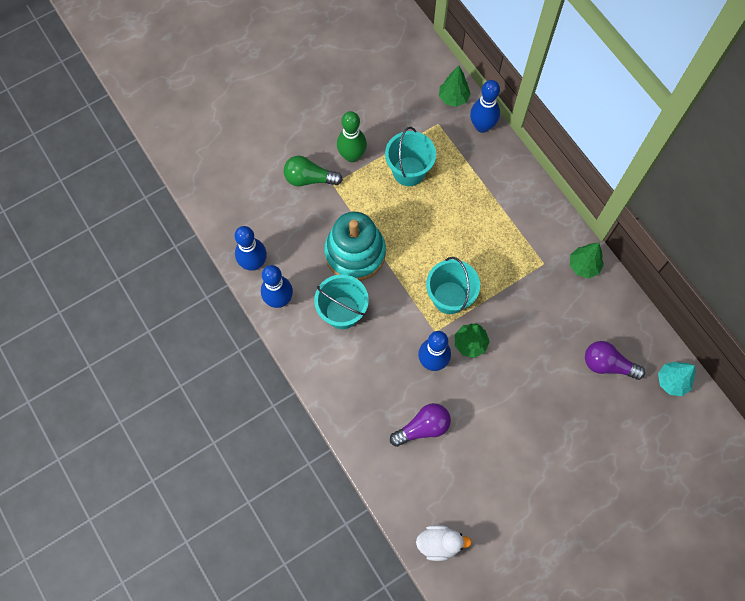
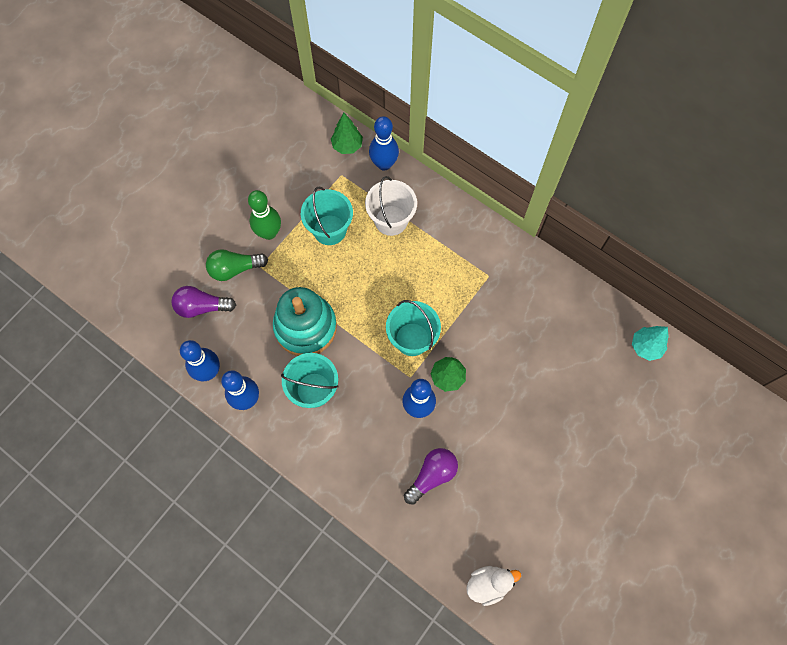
camera: 20 degrees left, 0 degrees up
(469, 181) = (391, 220): none -> white bucket
(583, 266) = (526, 266): green tree -> none
(607, 364) = (582, 352): purple light bulb -> purple light bulb (202, 307)

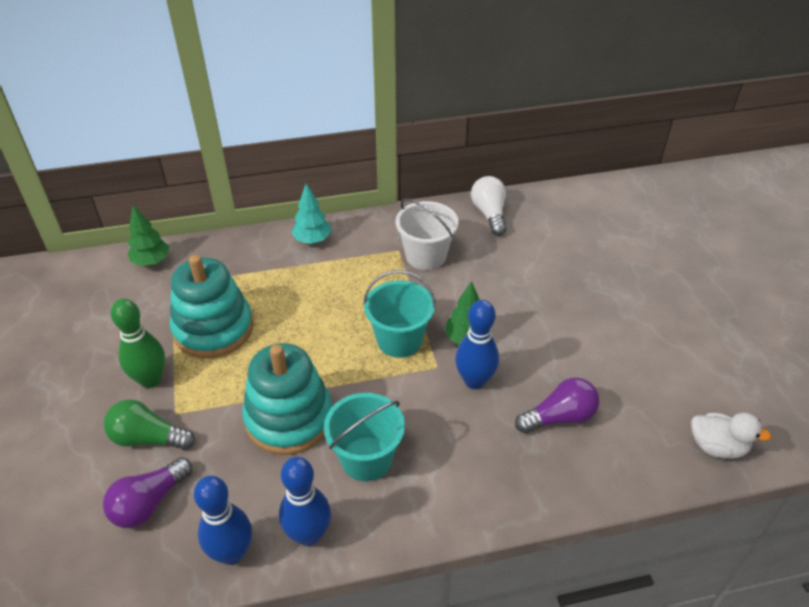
camera: 50 degrees left, 25 degrees down
(235, 269) = (148, 438): green light bulb -> green light bulb turned 75 degrees clockwise
(329, 230) = (213, 329): turquoise bucket -> turquoise stacking toy
(384, 164) = (205, 249): blue bowling pin -> none
(391, 220) = (264, 279): white bucket -> white bucket (426, 256)
(432, 475) = (559, 417): purple light bulb -> purple light bulb turned 75 degrees clockwise
(488, 584) = (717, 446): white duck -> white duck turned 90 degrees clockwise
(580, 305) = (489, 214): none -> white light bulb
(645, 347) = (566, 201): turquoise tree -> turquoise tree (312, 240)

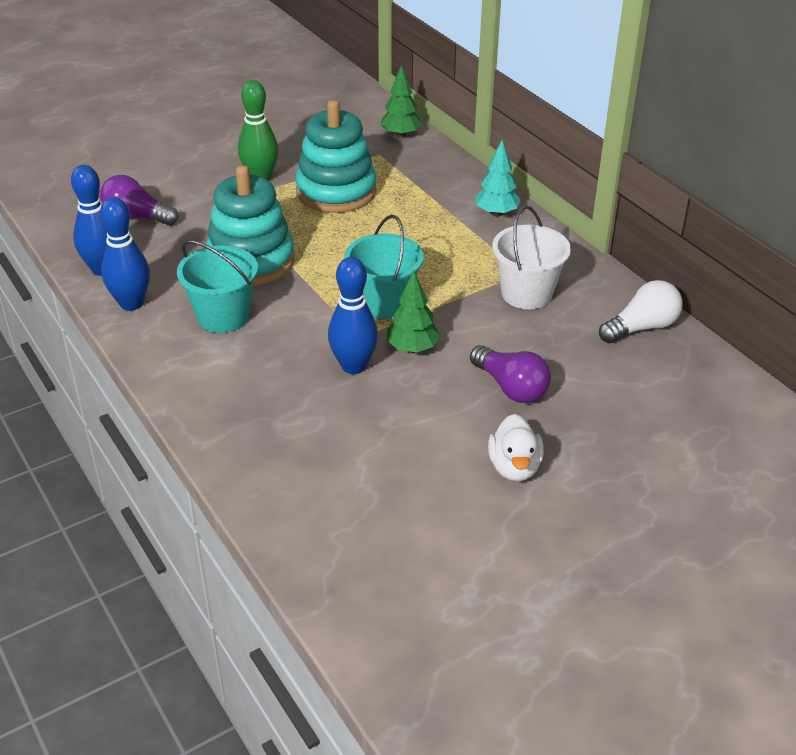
camera: 70 degrees right, 5 degrees down
(148, 438) = (198, 196): green light bulb -> none
(559, 417) = (331, 438): purple light bulb -> purple light bulb (511, 388)
(717, 446) = (346, 582): white duck -> white duck (514, 467)

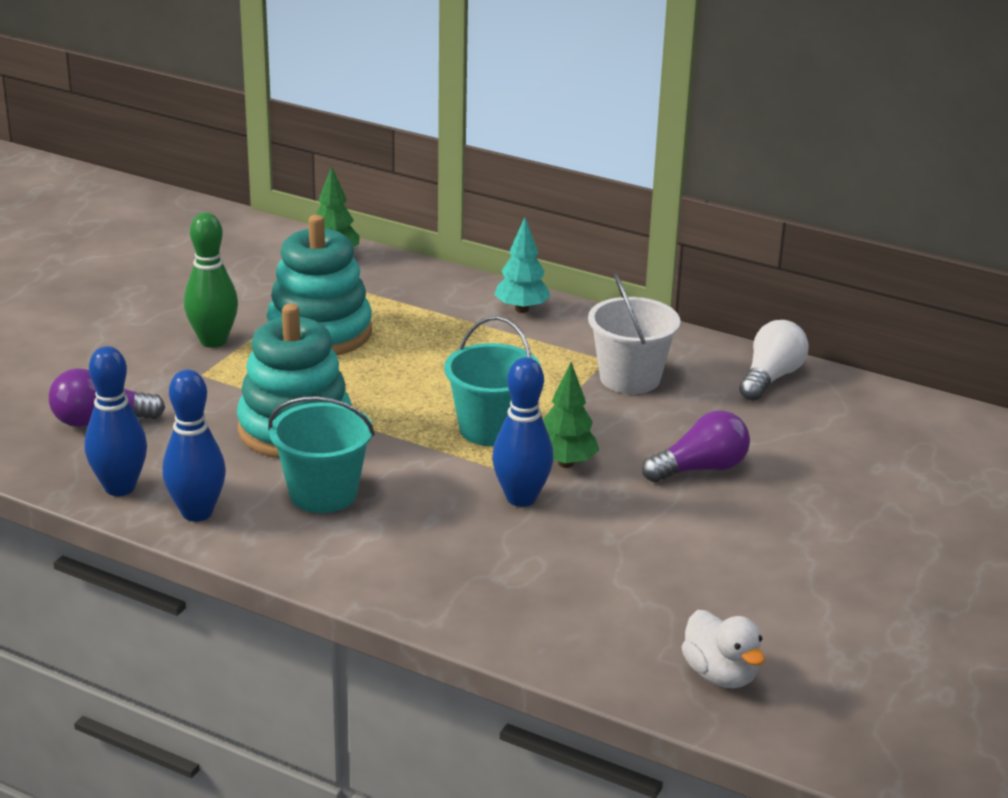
camera: 30 degrees left, 10 degrees down
(511, 388) = (700, 469): purple light bulb -> purple light bulb turned 45 degrees counterclockwise
(514, 467) = (773, 538): white duck -> white duck (720, 675)

